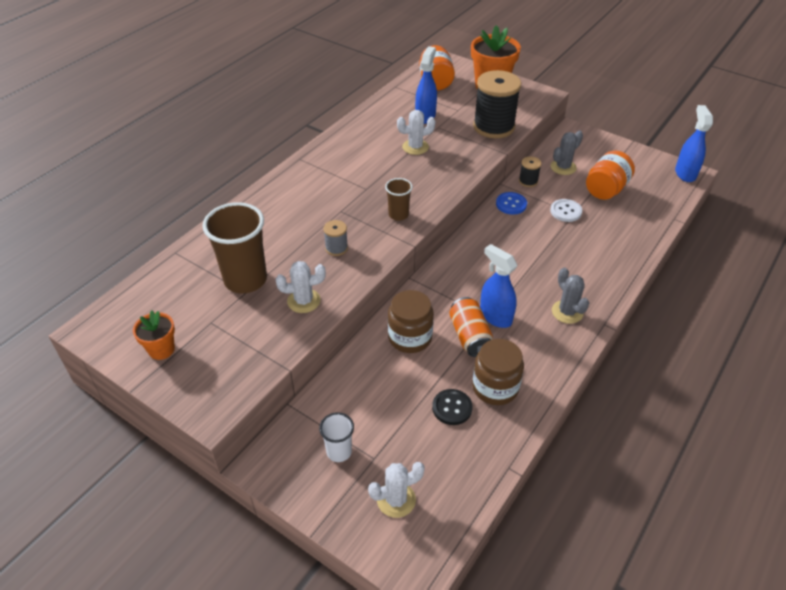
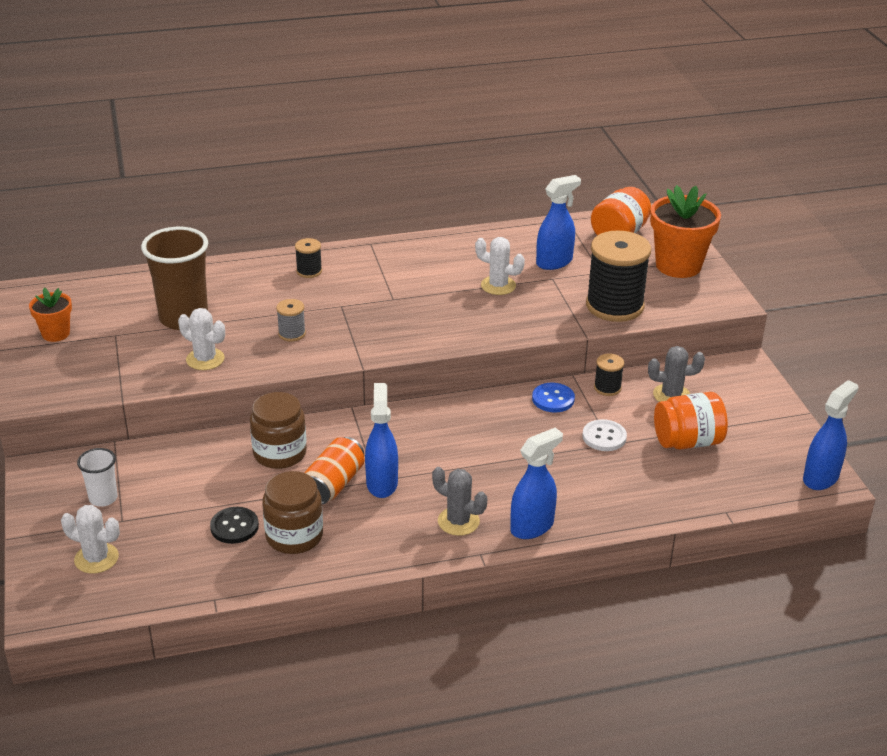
camera: 40 degrees right, 10 degrees down
(286, 198) = (309, 271): none -> black spool
(398, 215) = (388, 336): brown cup -> none
(567, 312) = (458, 521): grey cactus -> grey cactus turned 75 degrees counterclockwise
(605, 289) = (532, 526): none -> blue spray bottle

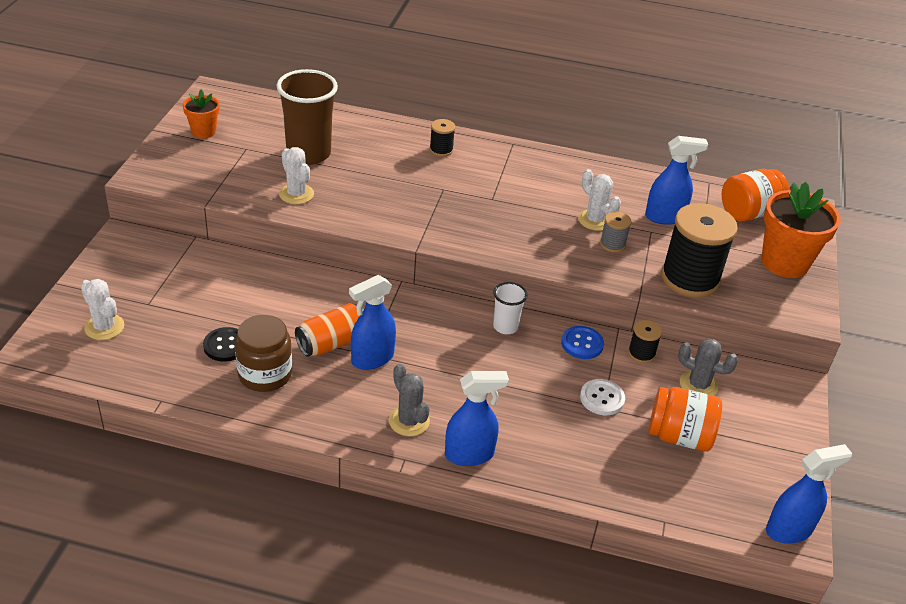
camera: 25 degrees right, 5 degrees up
(103, 498) = (149, 280): white cup -> white cup (505, 327)
(280, 453) = (311, 298): brown jar -> none
(292, 334) = (382, 198): grey spool -> grey spool (612, 244)
(382, 483) = (372, 359): blue spray bottle -> blue spray bottle turned 150 degrees counterclockwise

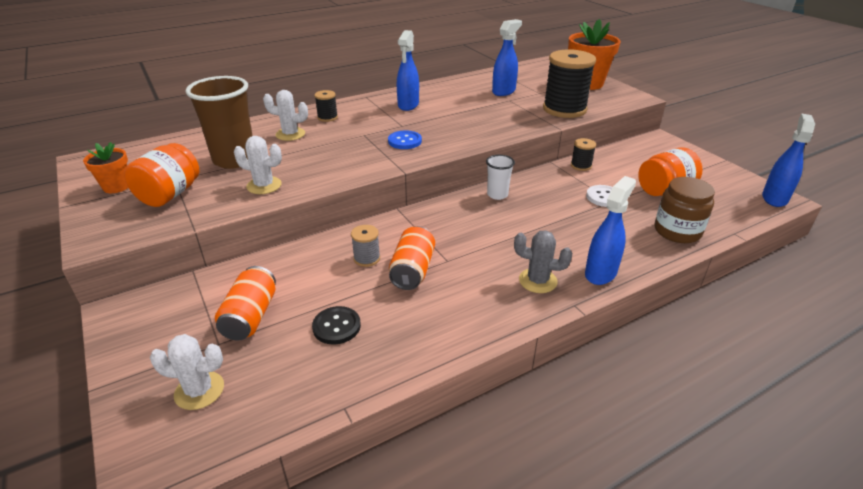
camera: 40 degrees left, 5 degrees down
(187, 298) = (250, 316): none -> orange can
(265, 374) = (398, 323): brown jar -> brown jar (677, 231)
(372, 359) = (454, 262): blue spray bottle -> blue spray bottle (408, 105)
(582, 344) = (548, 178): blue button -> blue button (404, 141)
(595, 220) = (474, 108): white cactus -> white cactus (290, 134)
(612, 244) = (503, 114): grey spool -> grey spool (367, 258)
(698, 385) = (628, 163): grey cactus -> none
(749, 212) = (534, 73): orange jar -> orange jar (170, 195)

